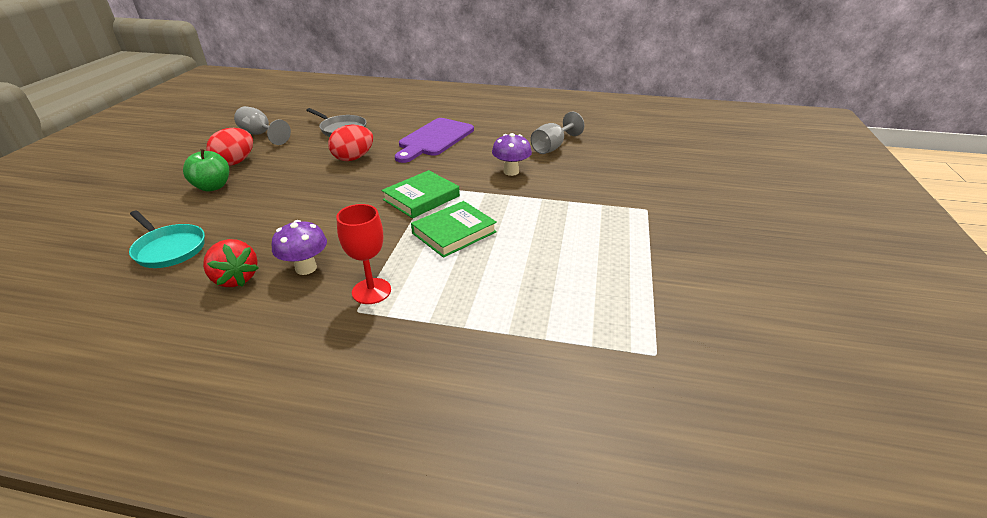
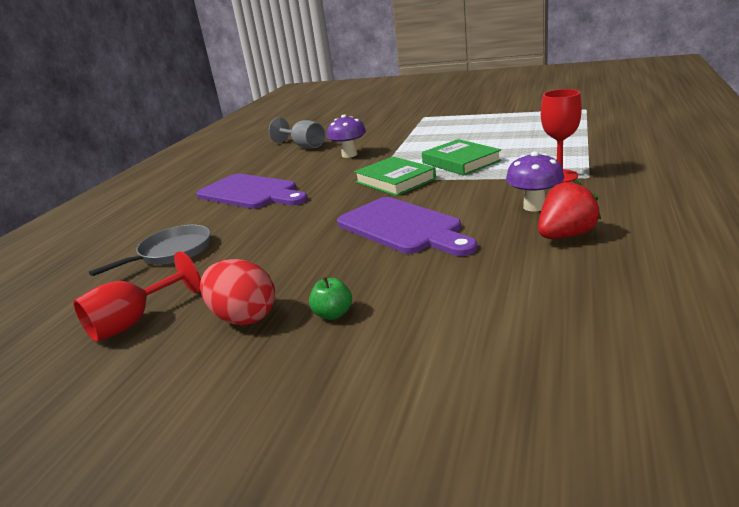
camera: 80 degrees left, 10 degrees down
(169, 249) = (518, 296): turquoise pan -> none
(213, 187) = (333, 314): green apple -> green apple, size x0.61
(260, 135) = (134, 321): grey goblet -> red goblet
(314, 204) = (402, 227): none -> purple cutting board
(353, 158) = (280, 228): red egg -> none

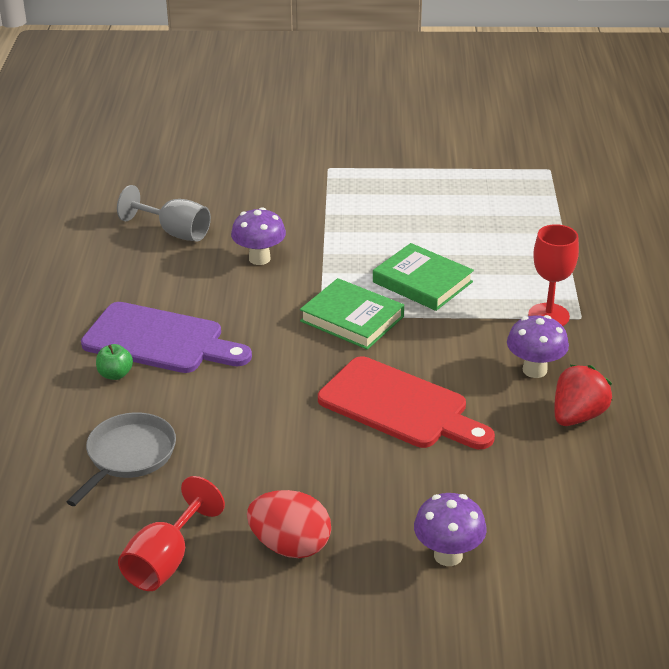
camera: 20 degrees left, 10 degrees up
(333, 314) = (383, 535): green apple -> green apple (115, 374)
(386, 335) = (448, 555): none -> purple mushroom
(402, 227) = (399, 406): purple cutting board -> red cutting board

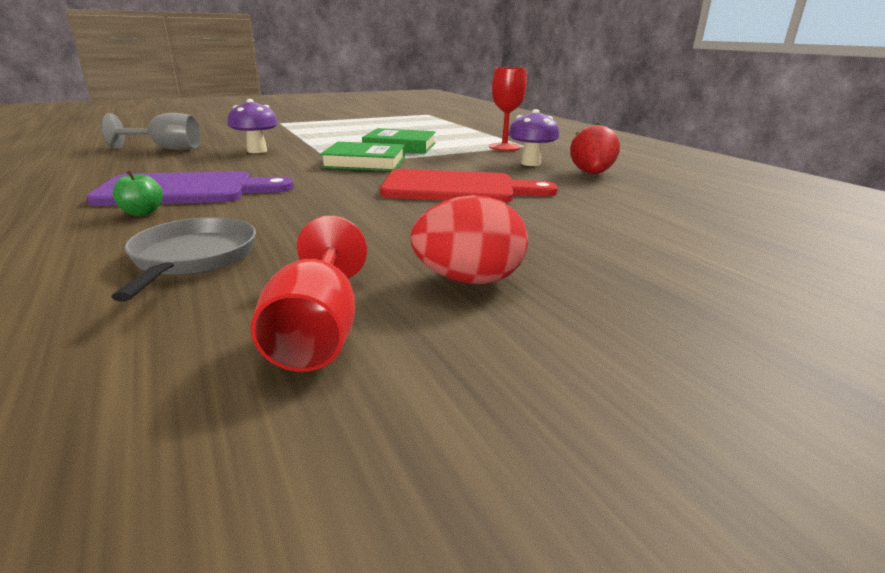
camera: 30 degrees left, 10 degrees down
(448, 555) = (629, 250): purple mushroom -> none

